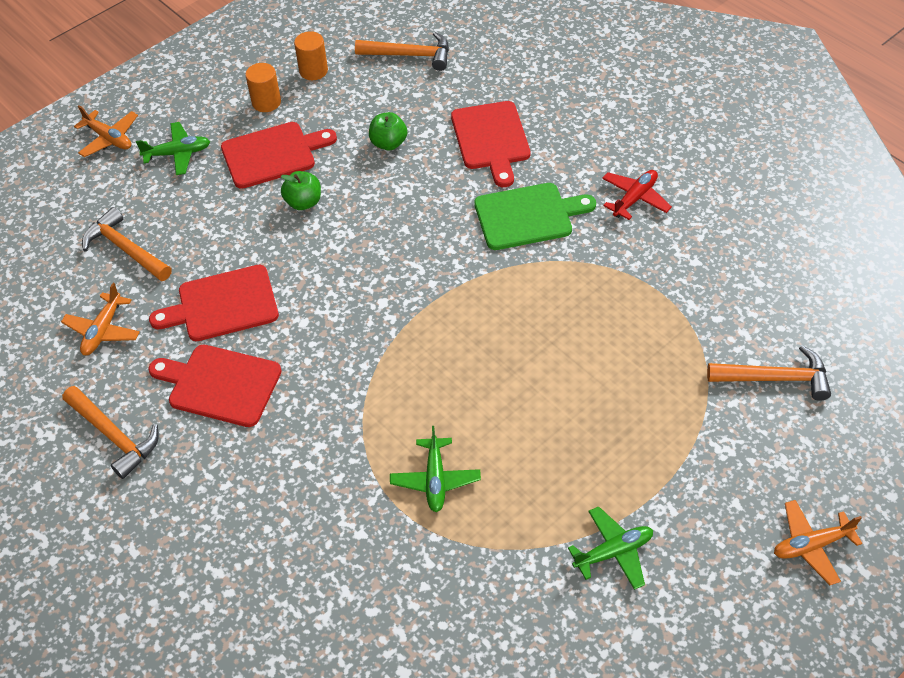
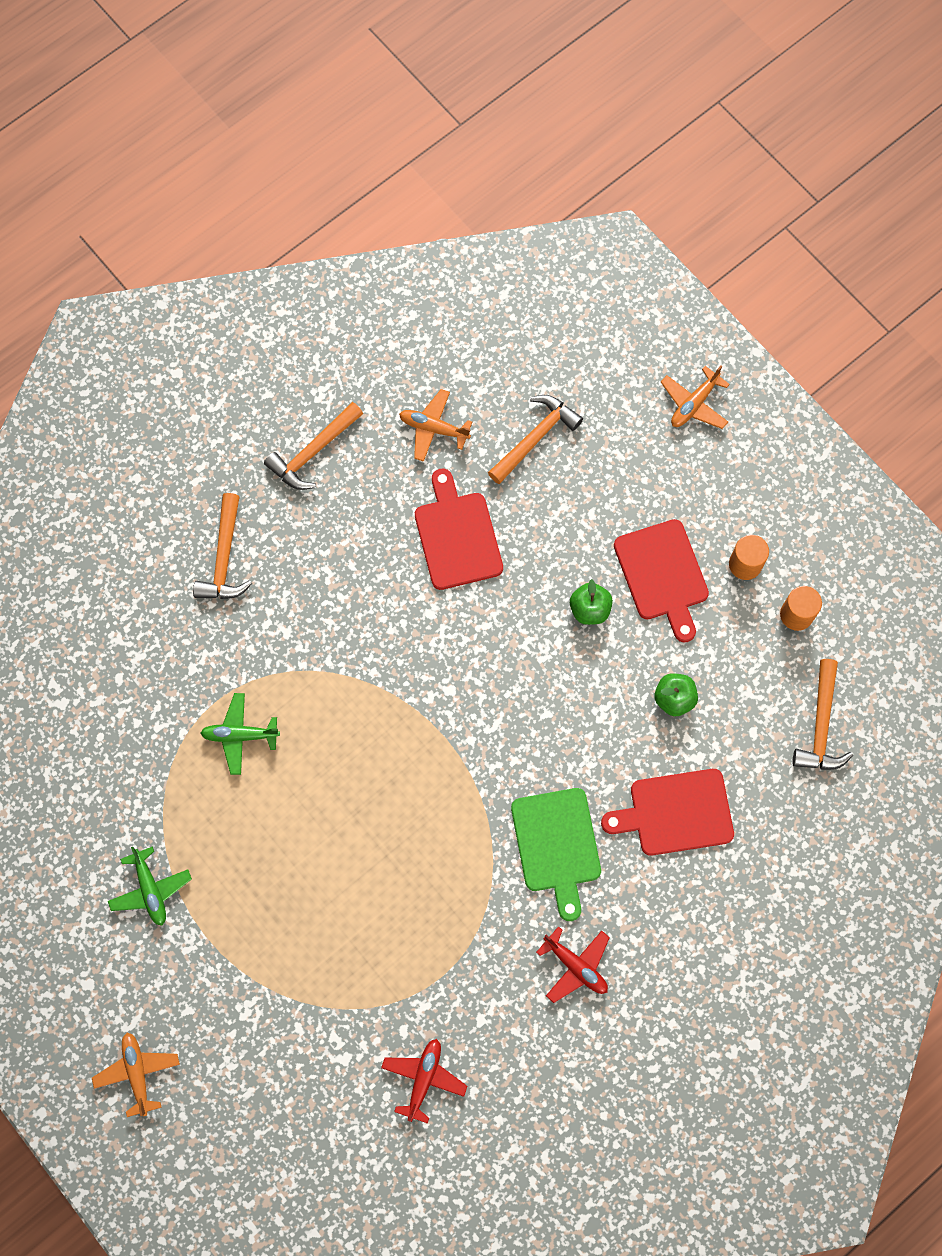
camera: 90 degrees right, 20 degrees up
(178, 154) = (668, 476): green plane -> none
(220, 384) = (362, 540): red cutting board -> none
(758, 300) = (423, 1079): none -> red plane
(775, 378) = (323, 1077): orange hammer -> orange hammer (224, 558)

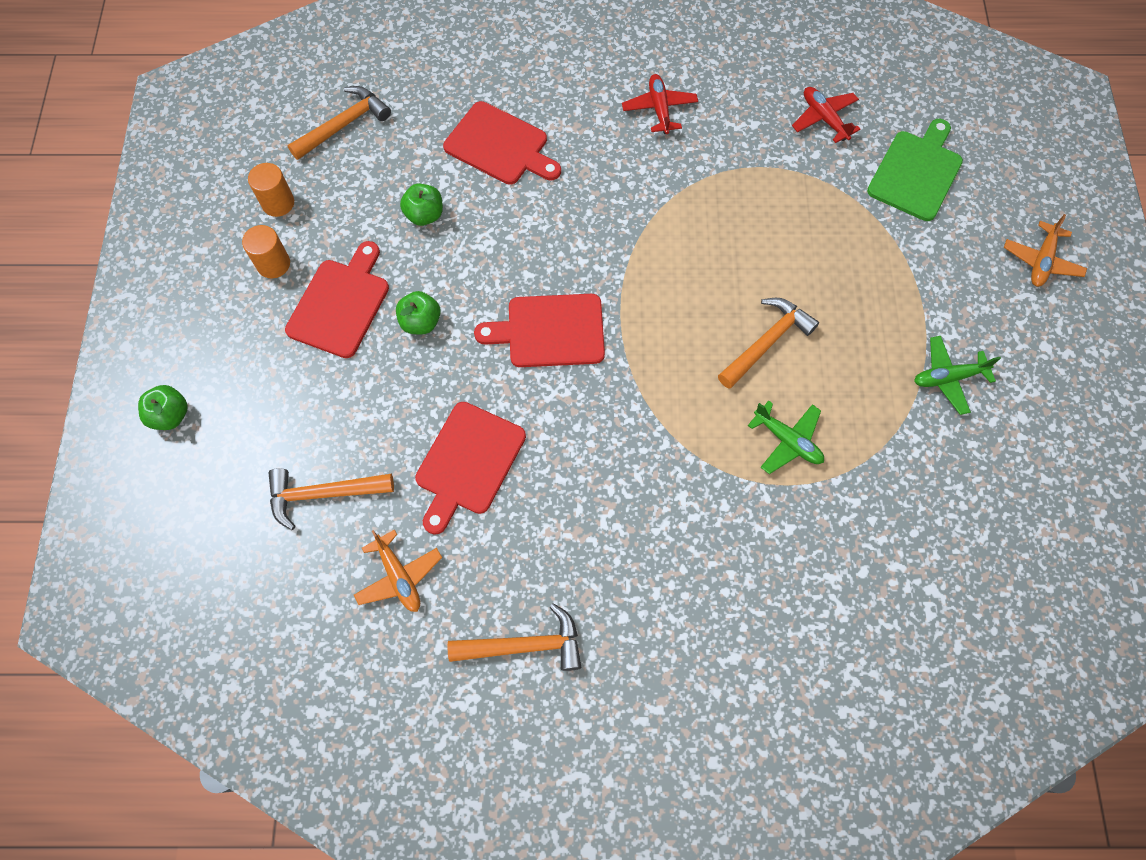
camera: 140 degrees left, 5 degrees down
(150, 889) = (948, 378): green plane -> green plane turned 120 degrees counterclockwise
(224, 558) = (686, 608): orange hammer -> orange hammer (766, 342)
(423, 1079) = (824, 118): red plane -> red plane turned 90 degrees clockwise
(487, 680) = (550, 331): none -> red cutting board
(556, 845) = (603, 186): green cutting board -> green cutting board (916, 172)
(694, 404) = (170, 415): orange plane -> green apple

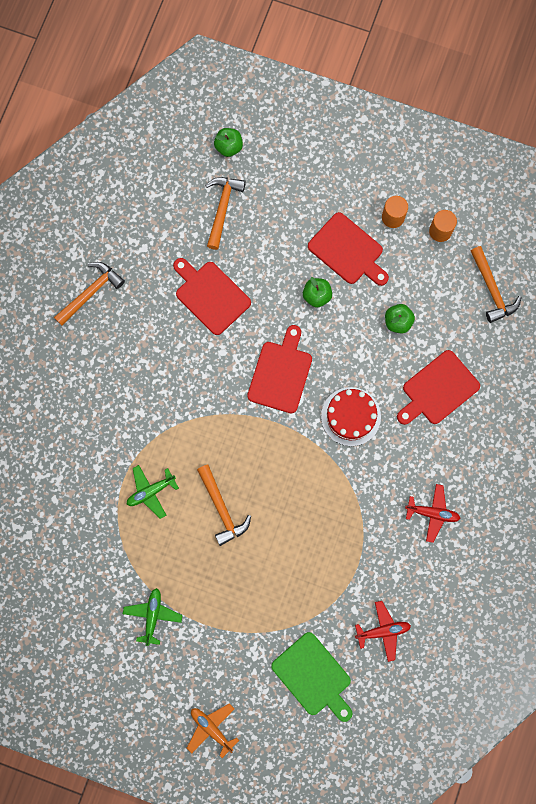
camera: 110 degrees right, 10 degrees up
(170, 415) = (306, 135): green apple -> green apple (228, 147)
(399, 576) = (157, 237): orange plane -> none
(524, 645) = (91, 292): orange hammer -> orange hammer turned 150 degrees counterclockwise
(575, 230) = (351, 416): none -> red cake

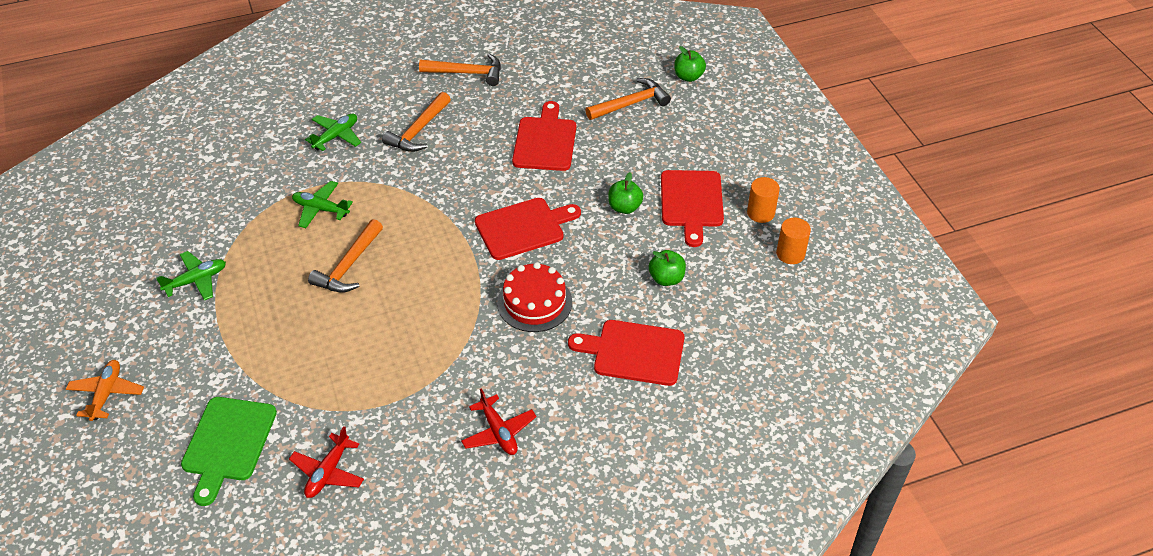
camera: 50 degrees right, 30 degrees down
(82, 432) = (336, 136): none -> green plane
(383, 631) = (328, 472): red plane -> red plane turned 75 degrees clockwise
(492, 290) = (783, 329): orange hammer -> orange hammer (418, 131)

